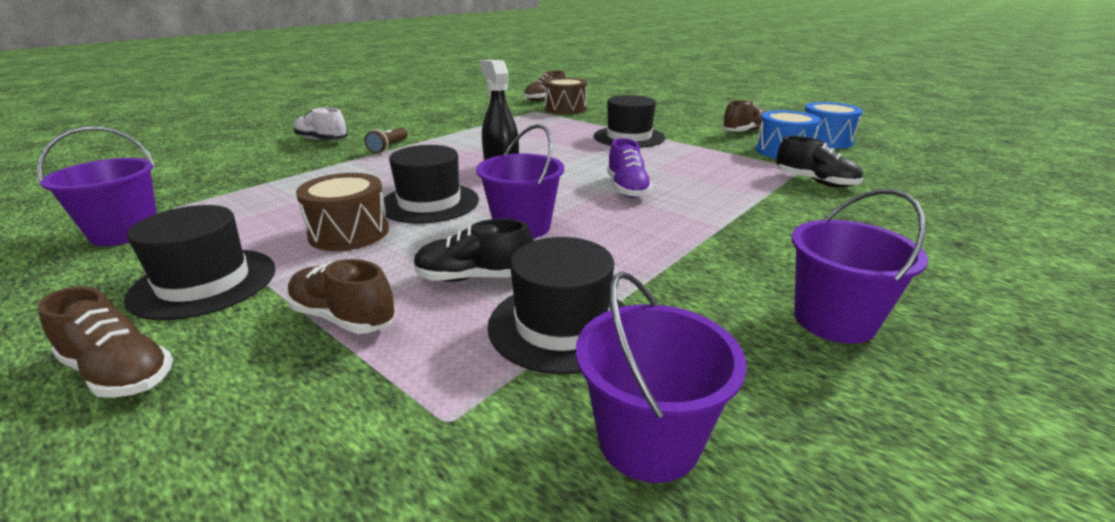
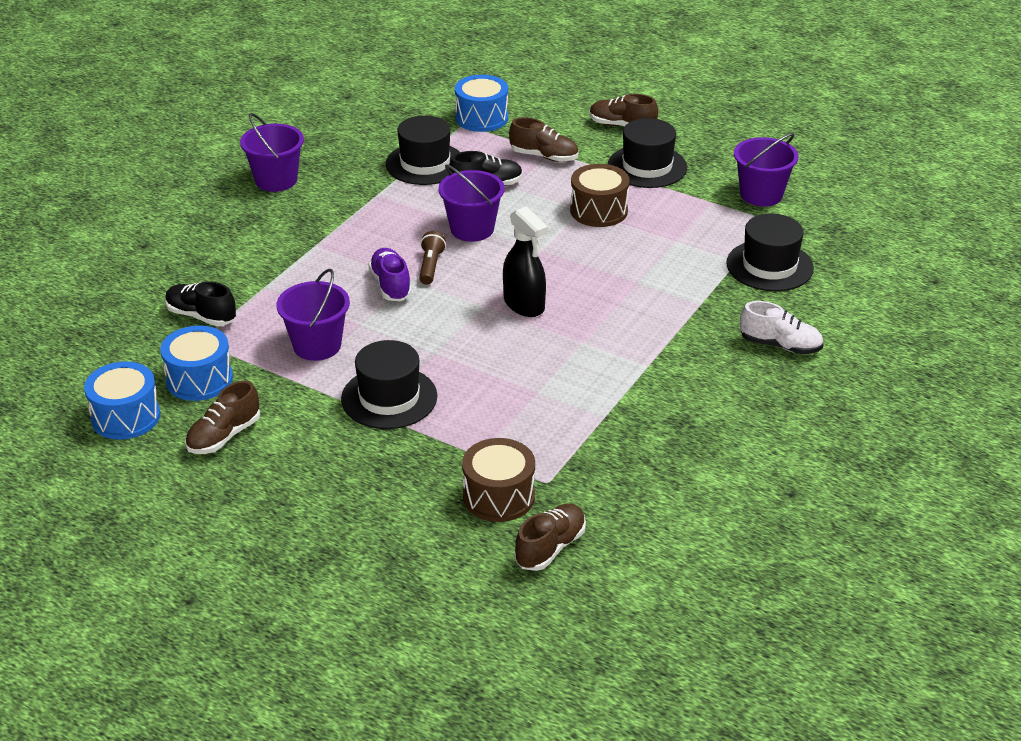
camera: 170 degrees right, 10 degrees up
(388, 147) = (681, 337): brown flashlight -> brown flashlight (431, 266)
(391, 440) = (481, 118): none -> blue drum
(429, 203) = (562, 248): black hat -> black hat (769, 266)
(648, 440) = (381, 127): purple bucket -> purple bucket (317, 345)

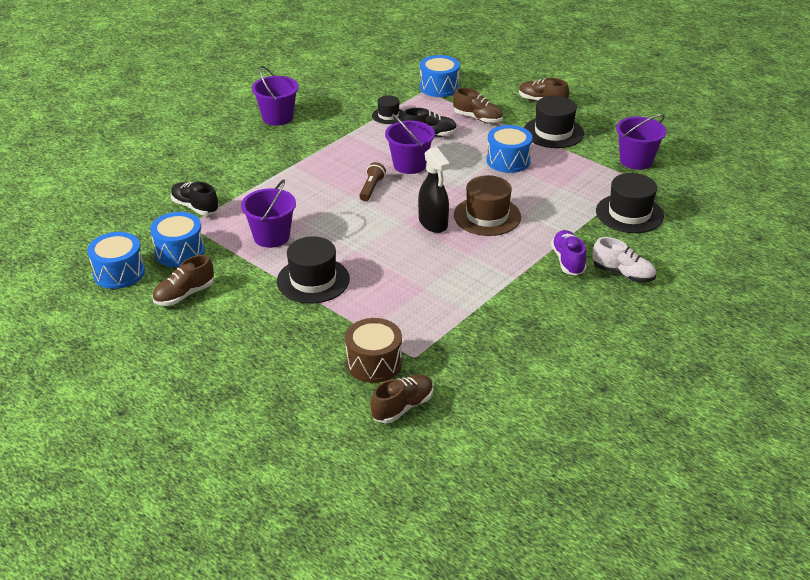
camera: 10 degrees right, 0 degrees up
(391, 285) = (338, 199): purple shoe -> purple shoe (568, 261)
(425, 164) = (388, 115): black hat -> black hat, size x0.57
(591, 288) = (487, 216): none -> brown hat
(599, 210) = (508, 160): brown drum -> blue drum

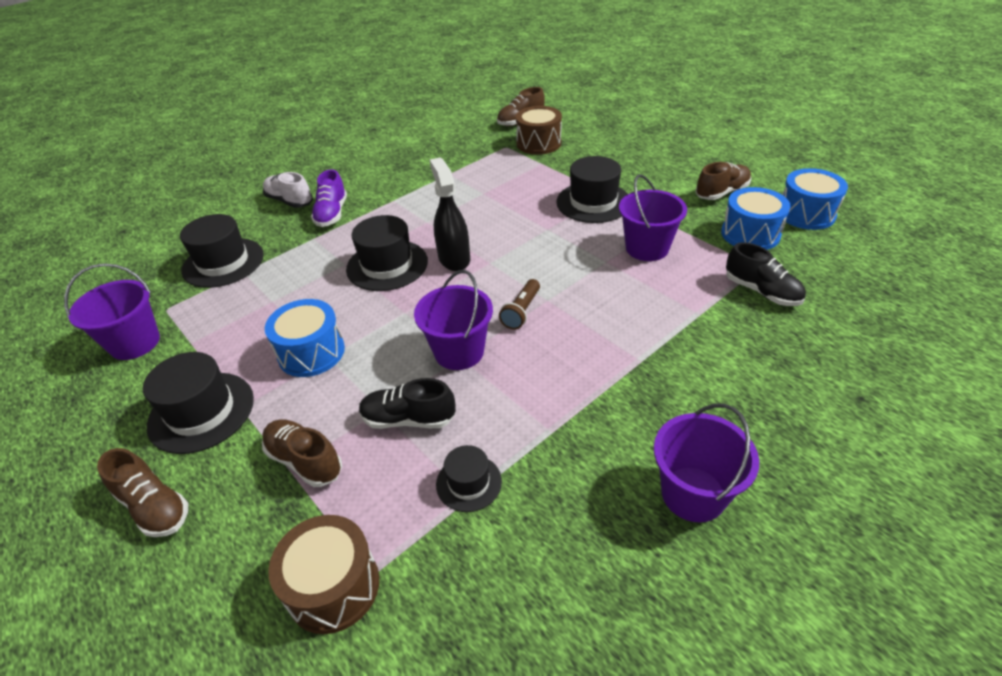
camera: 170 degrees left, 5 degrees up
(439, 87) = (333, 586): blue drum -> brown drum
(487, 216) = (387, 265): brown hat -> black hat

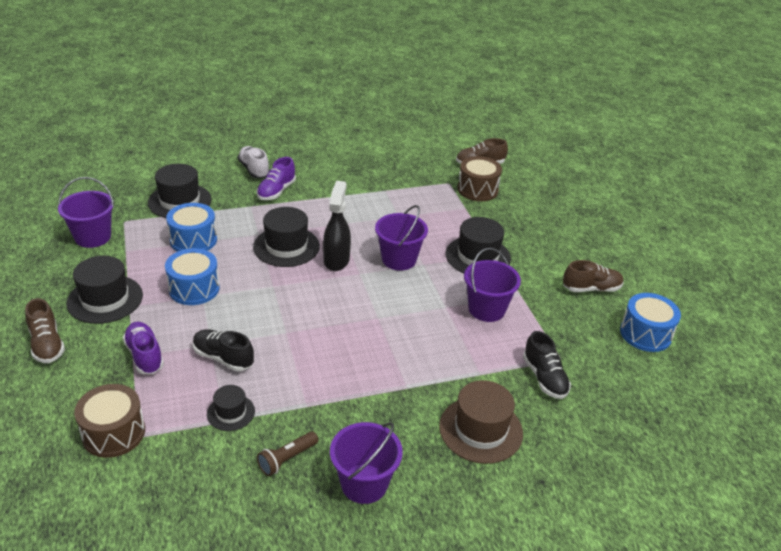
camera: 20 degrees right, 5 degrees down
(305, 461) = (145, 356): brown shoe -> purple shoe
(459, 352) = (288, 328): purple bucket -> purple bucket (399, 259)
(521, 311) = (352, 318): brown flashlight -> brown flashlight (287, 459)
(750, 234) = (581, 331): blue drum -> blue drum (193, 240)
(754, 371) = (480, 430): none -> brown hat

